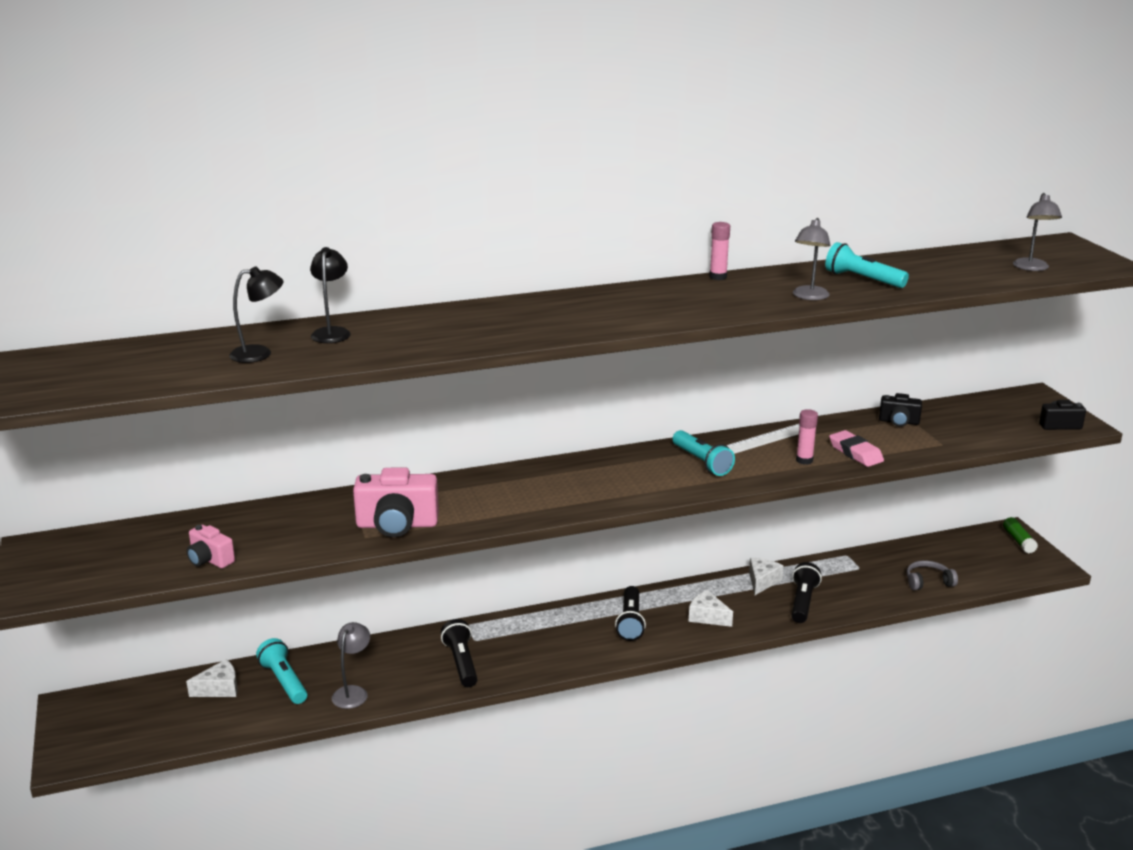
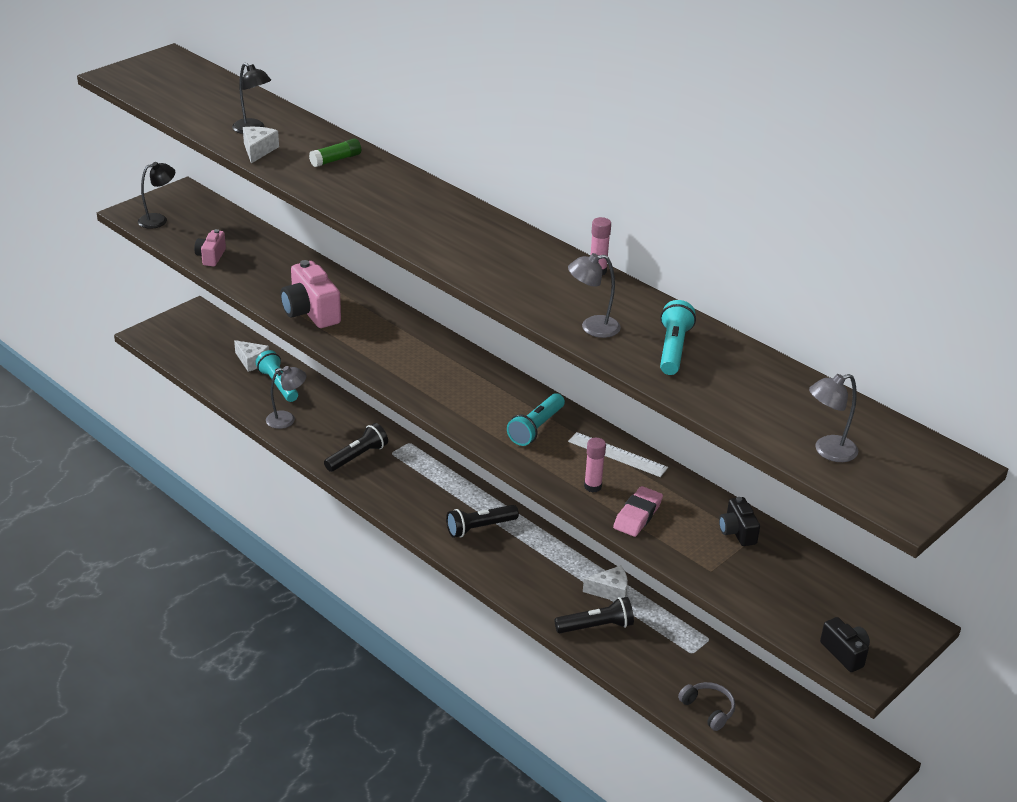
camera: 60 degrees right, 10 degrees up
(284, 681) = (278, 384): turquoise flashlight -> turquoise flashlight turned 60 degrees counterclockwise
(332, 332) = (312, 142): black lamp -> black lamp (158, 220)
(707, 617) = (523, 571): white cheese -> white cheese (258, 150)
(1018, 541) = (861, 771): green glue stick -> green glue stick (336, 160)

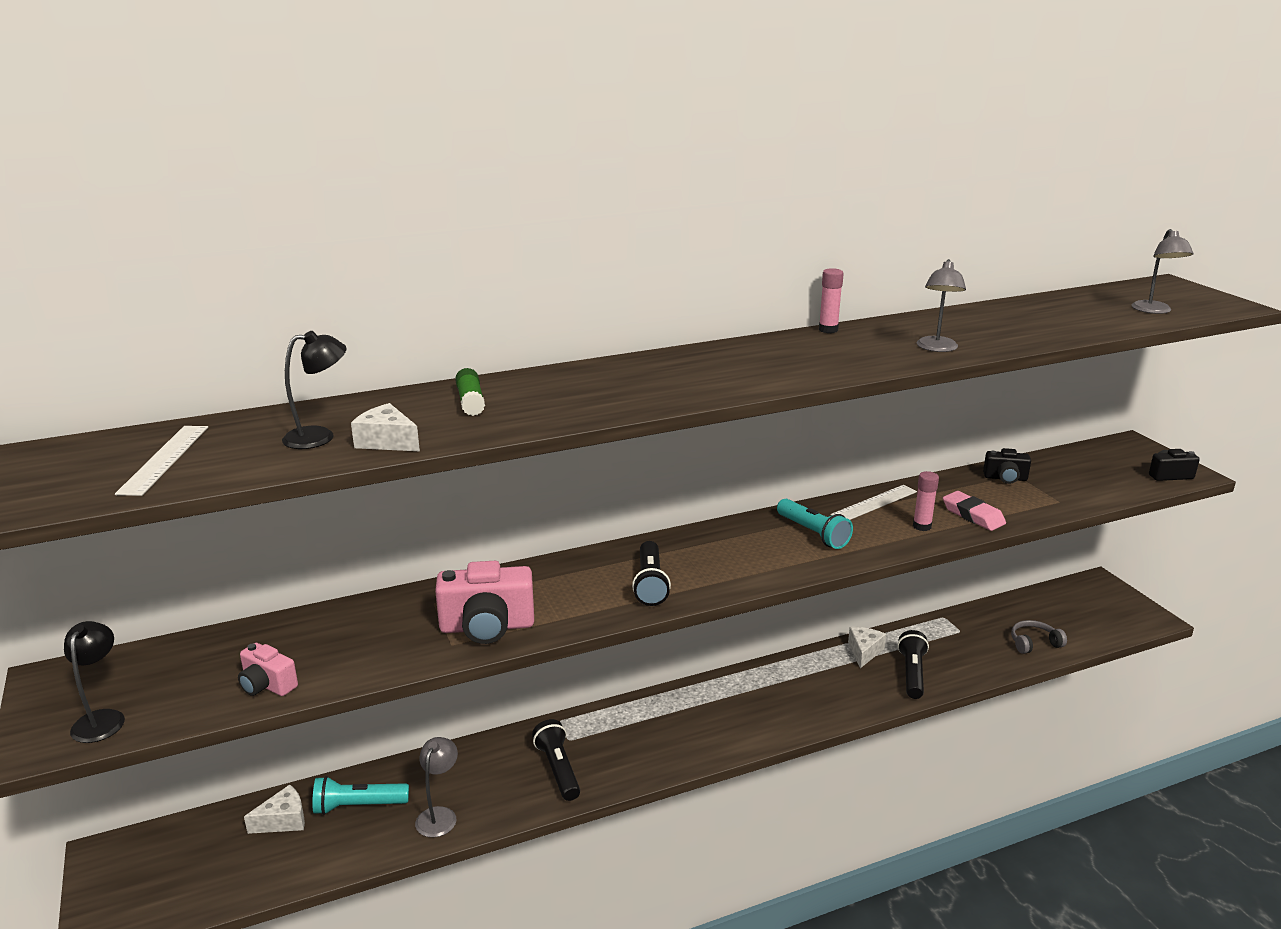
camera: 65 degrees left, 10 degrees down
(199, 98) = (164, 459): none -> white ruler
(480, 528) = (735, 707): black flashlight -> black flashlight (650, 584)
(673, 349) = (984, 328): turquoise flashlight -> none

